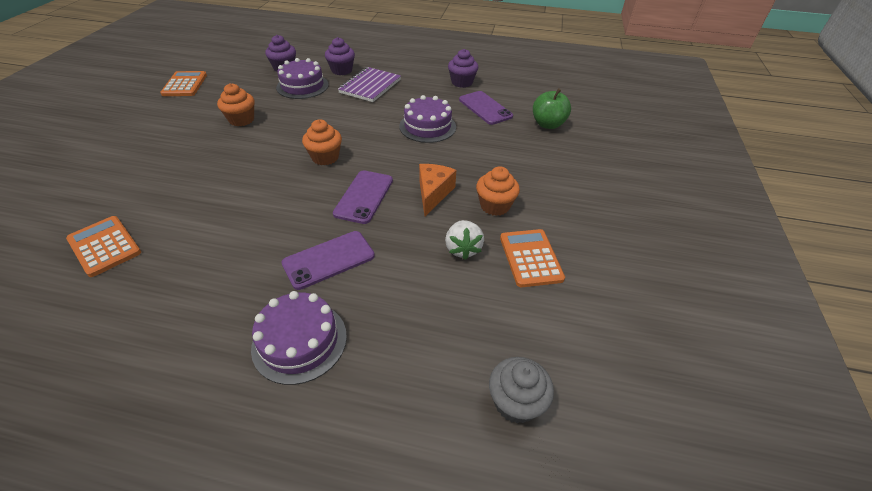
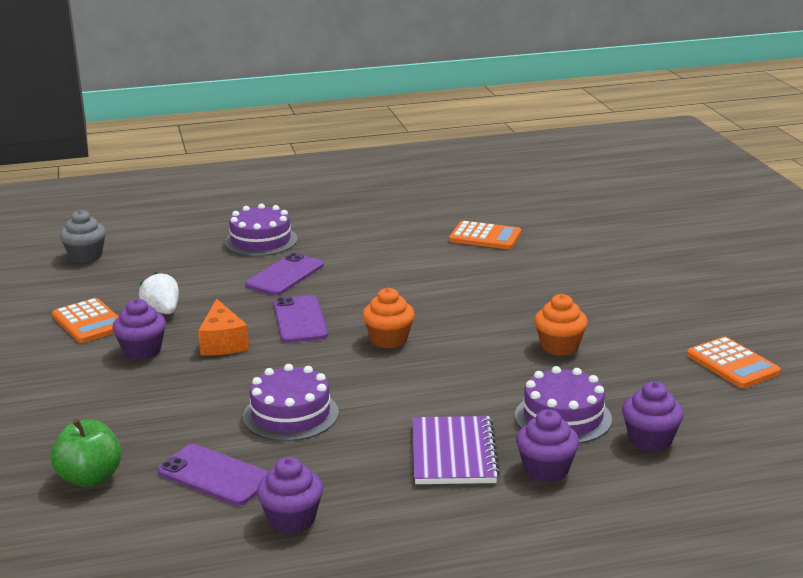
camera: 155 degrees right, 20 degrees down
(495, 206) = (142, 351): orange cupcake -> purple cupcake

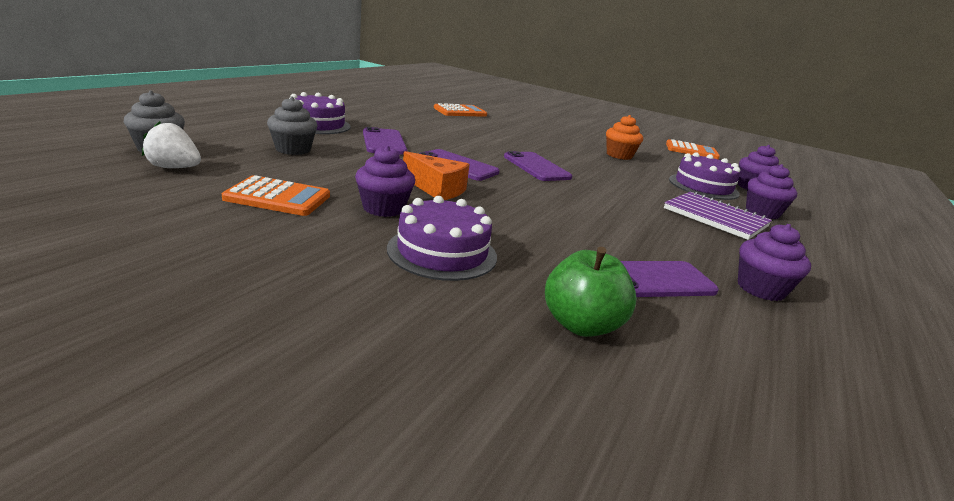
camera: 50 degrees left, 0 degrees up
(162, 311) = (335, 177): white strawberry -> white strawberry (174, 168)
(183, 272) = (293, 149): none -> grey cupcake
(291, 414) = (592, 222): purple cake -> purple cake (442, 252)
(389, 339) = (536, 167): orange cupcake -> purple phone

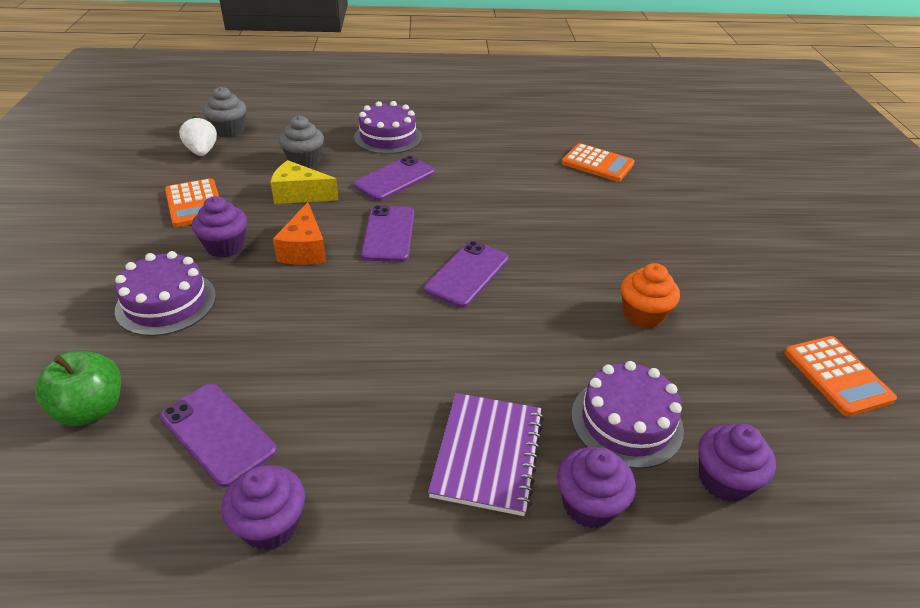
camera: 60 degrees right, 15 degrees up
(347, 166) = (299, 195): none -> yellow cheese

